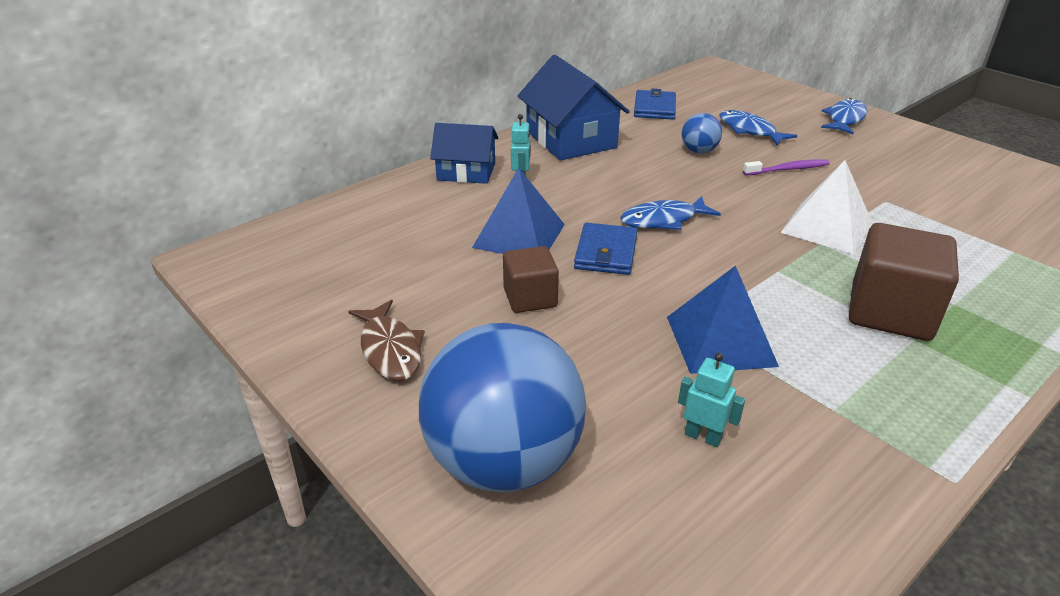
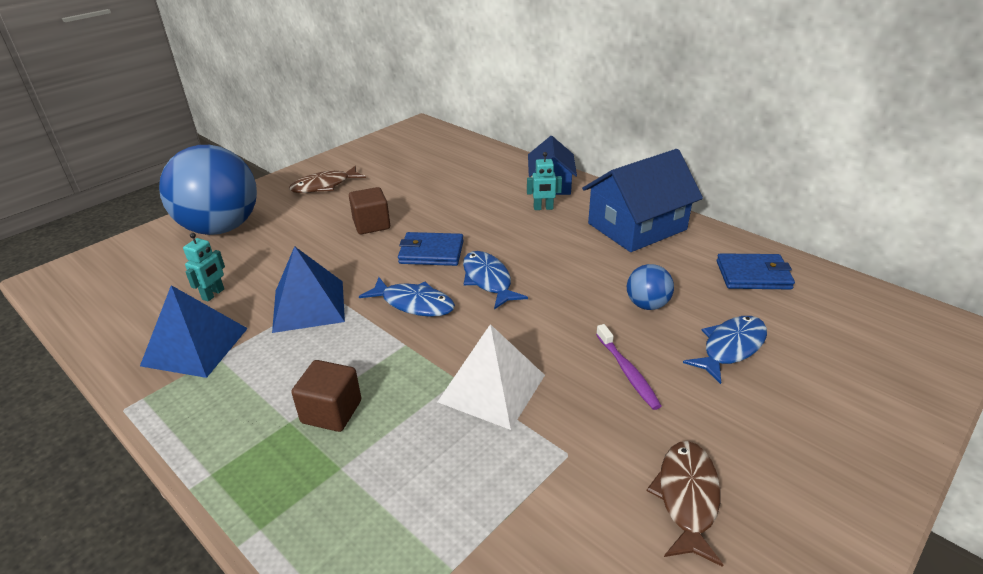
camera: 85 degrees right, 0 degrees up
(519, 235) = (453, 214): blue pyramid -> blue pyramid (195, 346)
(845, 119) = (839, 455): blue fish -> blue fish (414, 303)
(890, 312) = (331, 412): brown cube -> brown cube, size x0.61
(904, 166) = (687, 497): none -> brown fish

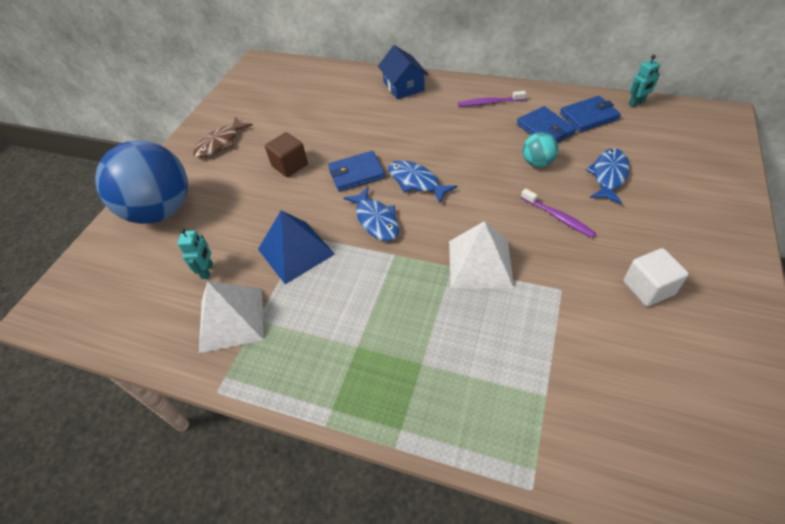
camera: 20 degrees left, 15 degrees up
(195, 346) = (231, 319): blue pyramid -> white pyramid
(331, 412) = (382, 326): brown cube -> none
(414, 303) = (376, 220): blue fish -> blue fish turned 60 degrees clockwise
(543, 208) = (412, 108): turquoise robot -> turquoise robot (636, 103)
(637, 226) = (489, 103): blue house -> purple toothbrush
(647, 305) = (537, 163): blue ball -> turquoise ball
(684, 272) = (545, 129): none -> blue wallet
(687, 497) = (648, 288): brown fish -> white cube

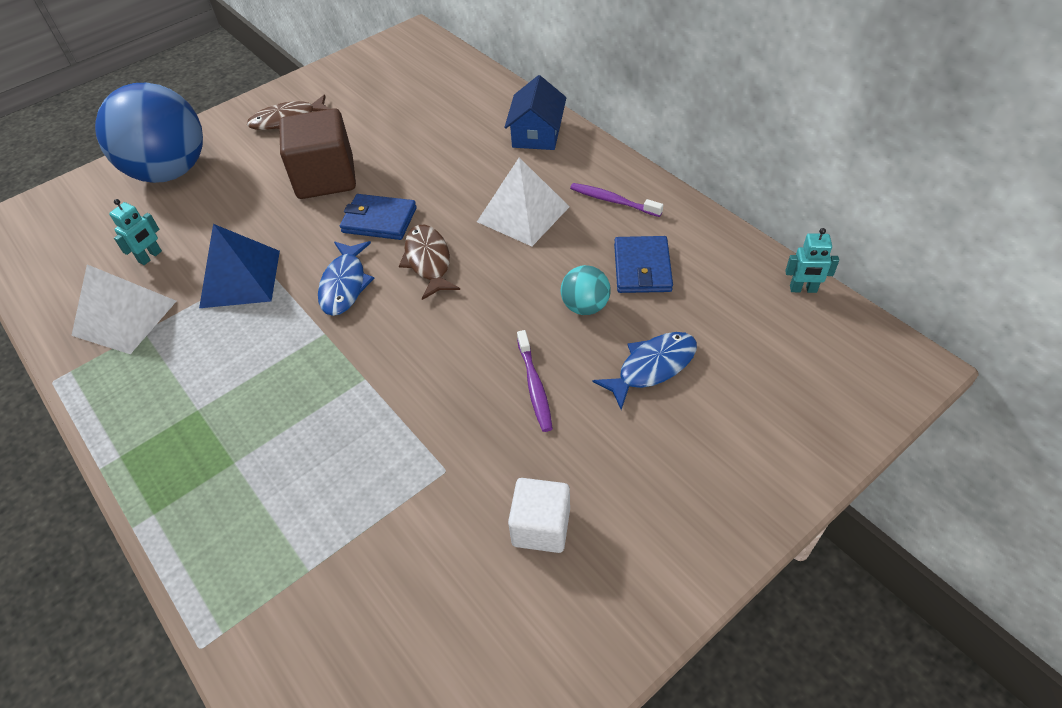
camera: 30 degrees right, 0 degrees up
(290, 165) = (325, 178): brown cube -> brown cube, size x1.65
(416, 182) = (428, 261): blue fish -> brown fish
(480, 263) = (394, 392): white pyramid -> white pyramid (523, 214)
(589, 116) = (717, 277): blue wallet -> none

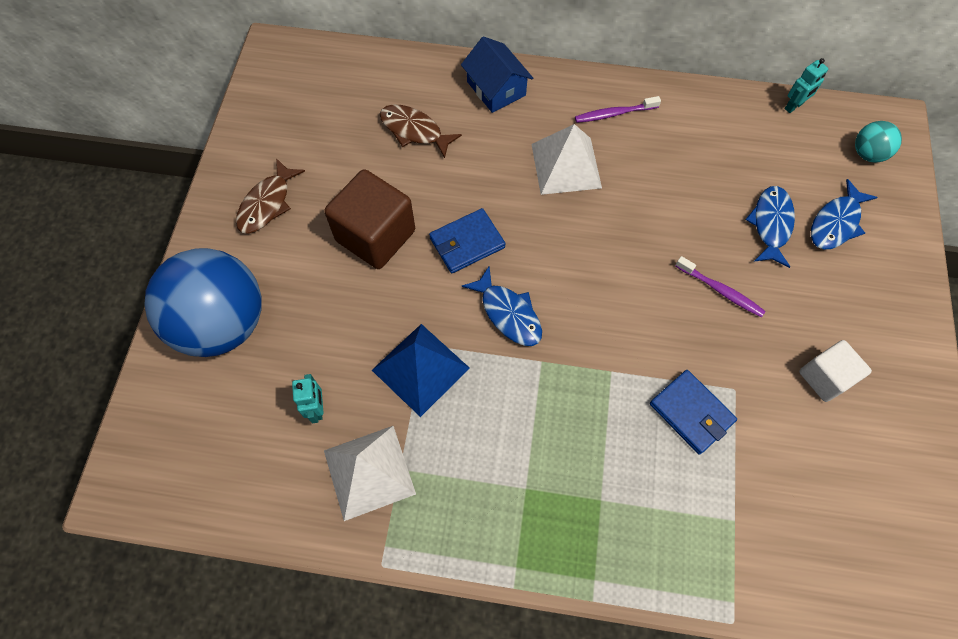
camera: 45 degrees left, 15 degrees up
(428, 261) = (545, 250): brown fish -> brown fish (414, 131)
(585, 306) = (687, 210): turquoise ball -> turquoise ball (867, 154)
(642, 268) = (689, 155): blue wallet -> blue wallet (691, 413)
(724, 409) = (836, 223): none -> blue fish

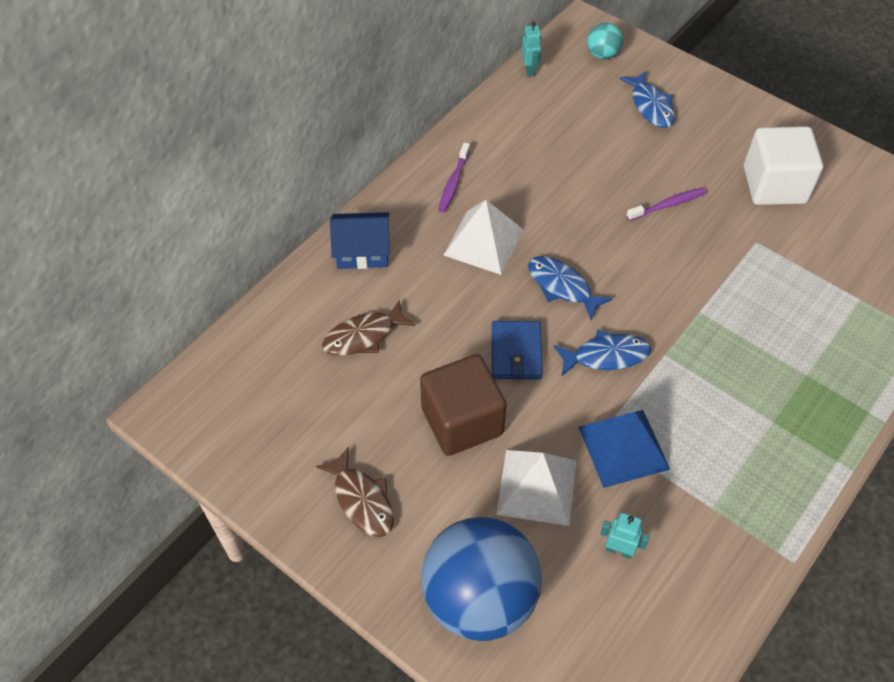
camera: 60 degrees left, 10 degrees down
(369, 472) = (703, 533): white pyramid -> white pyramid (537, 487)
(691, 413) = (762, 279): blue wallet -> none
(771, 224) = (628, 143): blue fish -> blue fish (562, 286)
(824, 377) = (774, 185): white cube -> white cube, size x1.65

